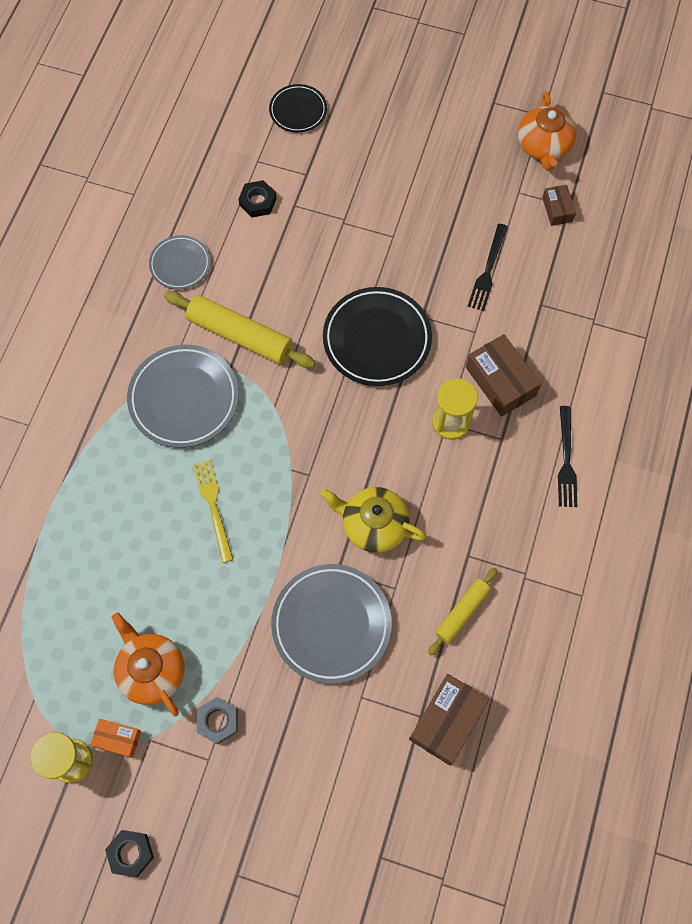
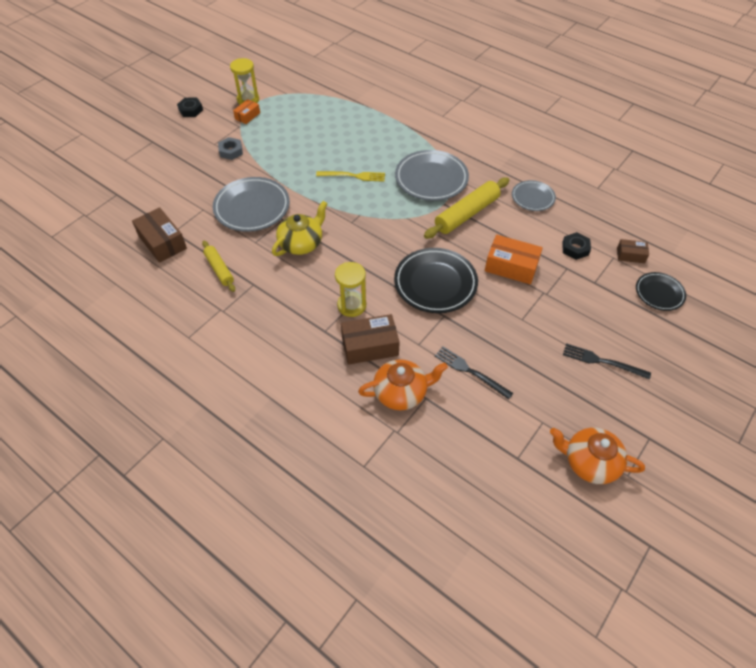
camera: 110 degrees right, 15 degrees down
(152, 670) = (274, 134): orange teapot -> orange teapot (401, 392)
(315, 264) = (511, 266): none -> orange box
(557, 209) = (516, 446): brown box -> brown box (630, 255)
(566, 460) = (287, 365): black fork -> black fork (602, 361)

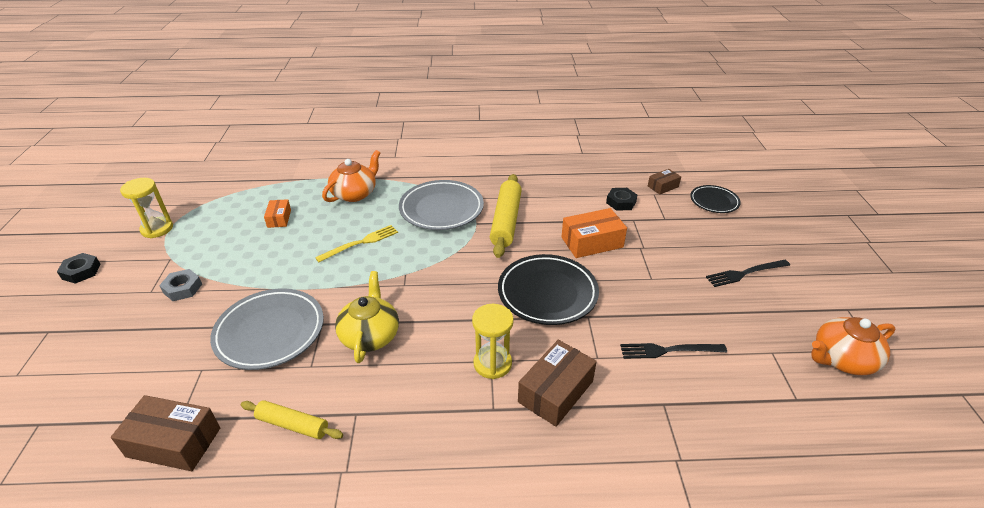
camera: 40 degrees left, 15 degrees down
(247, 116) = (171, 244): orange box -> orange box (279, 218)
(401, 392) = (637, 416): orange teapot -> orange teapot (355, 194)
(532, 198) = (544, 182): grey plate -> none

